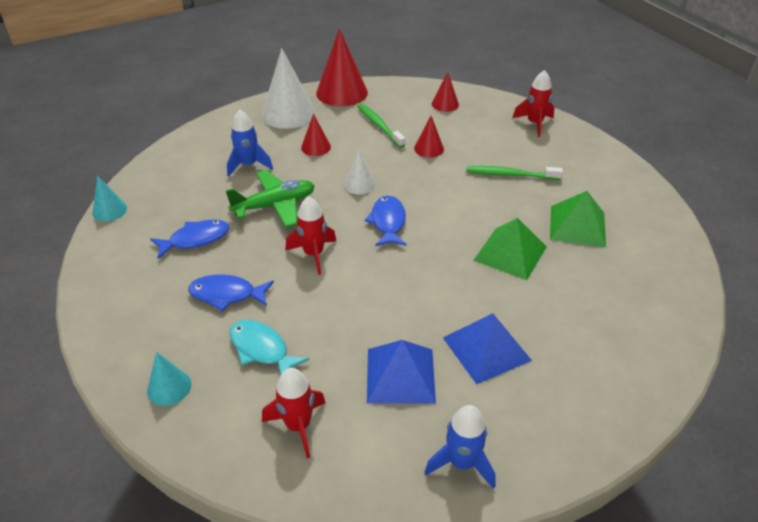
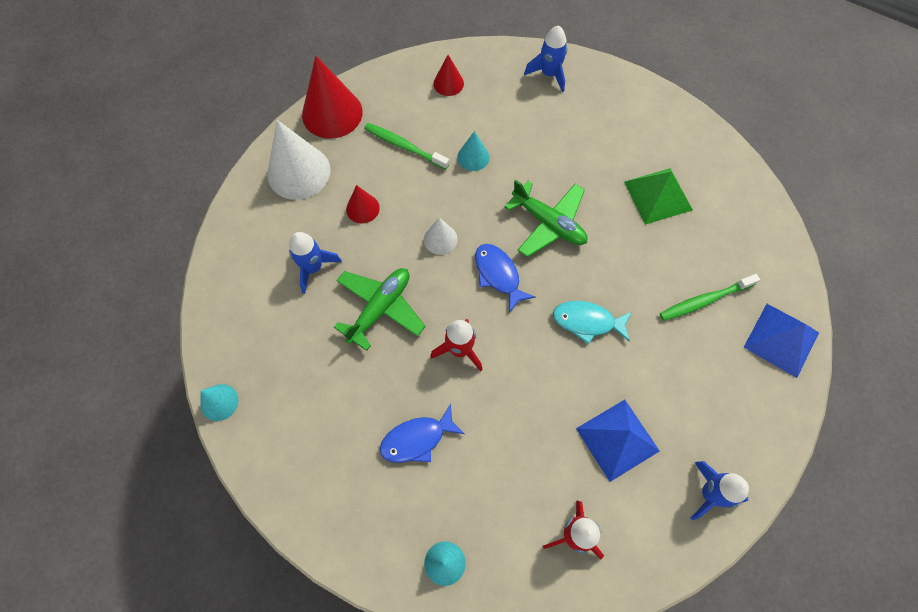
camera: 30 degrees left, 25 degrees up
(195, 239) = (337, 391): blue fish -> none
(262, 349) = (491, 479): turquoise fish -> turquoise fish (587, 322)
(429, 148) = (473, 157): red cone -> turquoise cone
(459, 207) = (548, 223): none -> green plane
(486, 349) = (664, 374): blue pyramid -> blue pyramid (781, 340)
(510, 175) = (567, 157): green toothbrush -> green toothbrush (704, 300)
(510, 253) = (623, 257): green pyramid -> none
(534, 124) = (549, 74): red rocket -> blue rocket

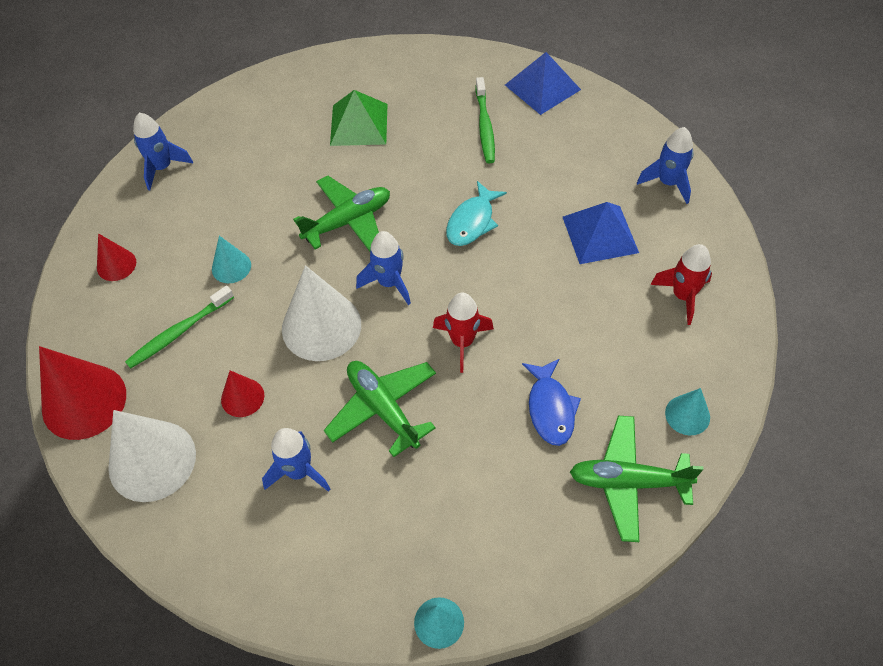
camera: 70 degrees left, 10 degrees down
(365, 521) = (628, 482): none -> green plane
(440, 239) = (321, 326): white cone -> white cone, size x1.93
(498, 275) = (389, 283): blue fish -> blue rocket

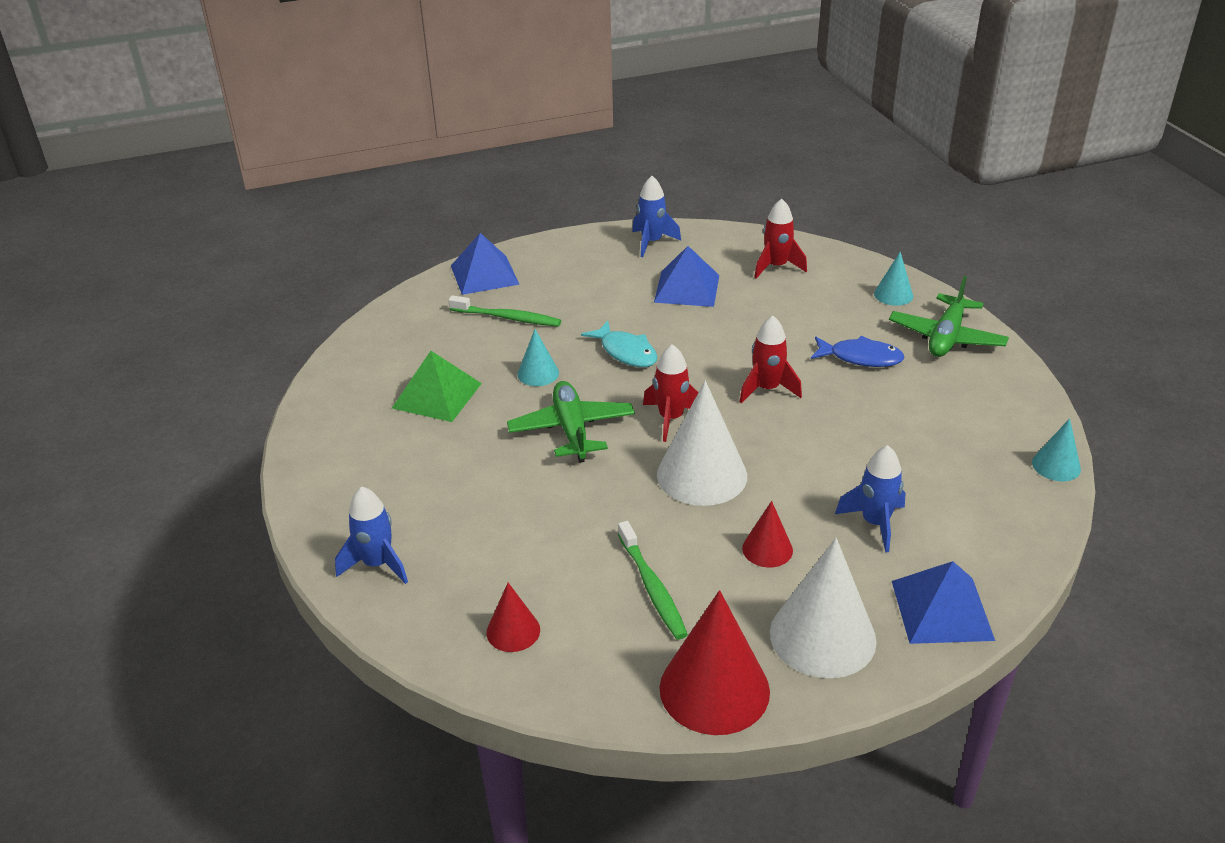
camera: 70 degrees left, 20 degrees down
(202, 545) = (941, 610): none -> blue pyramid
(231, 267) = (580, 528): turquoise cone -> turquoise cone (538, 373)
(383, 409) = (822, 453): green plane -> none
(389, 283) = (671, 419): blue rocket -> red rocket

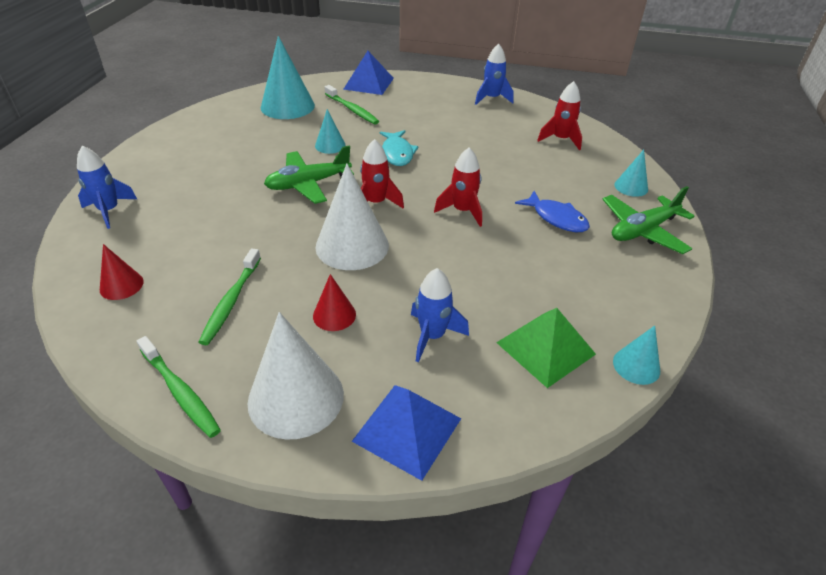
camera: 30 degrees right, 5 degrees up
(421, 344) = (287, 106): none -> turquoise cone
(437, 395) = (260, 135): green pyramid -> green pyramid (545, 348)
(572, 429) = (308, 184): green plane -> green plane turned 135 degrees counterclockwise
(687, 288) = (482, 131): blue pyramid -> none
(714, 689) = (180, 392): red cone -> green toothbrush

